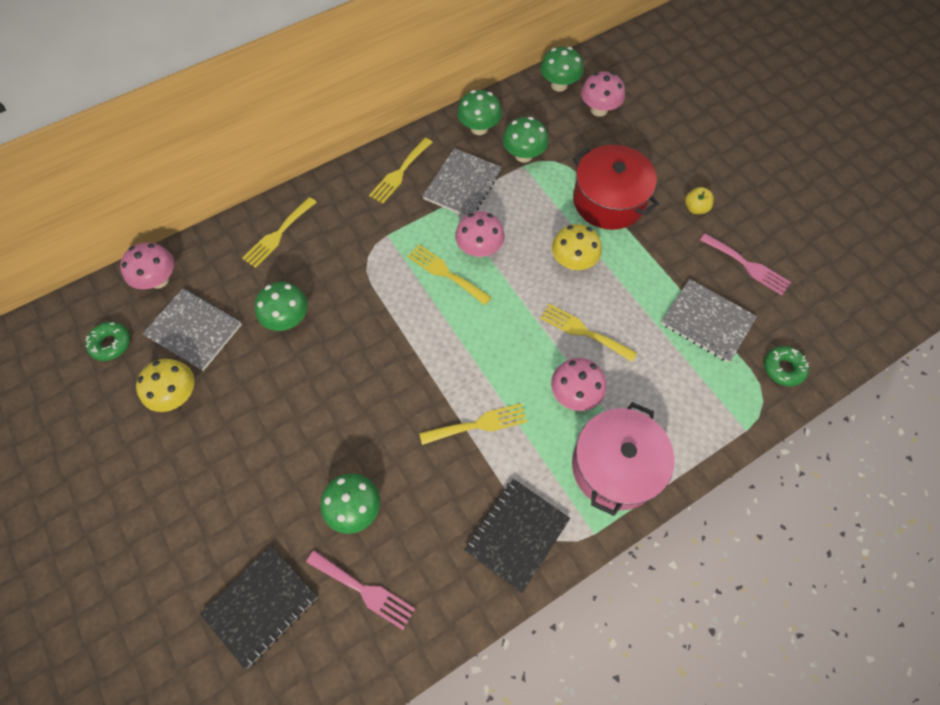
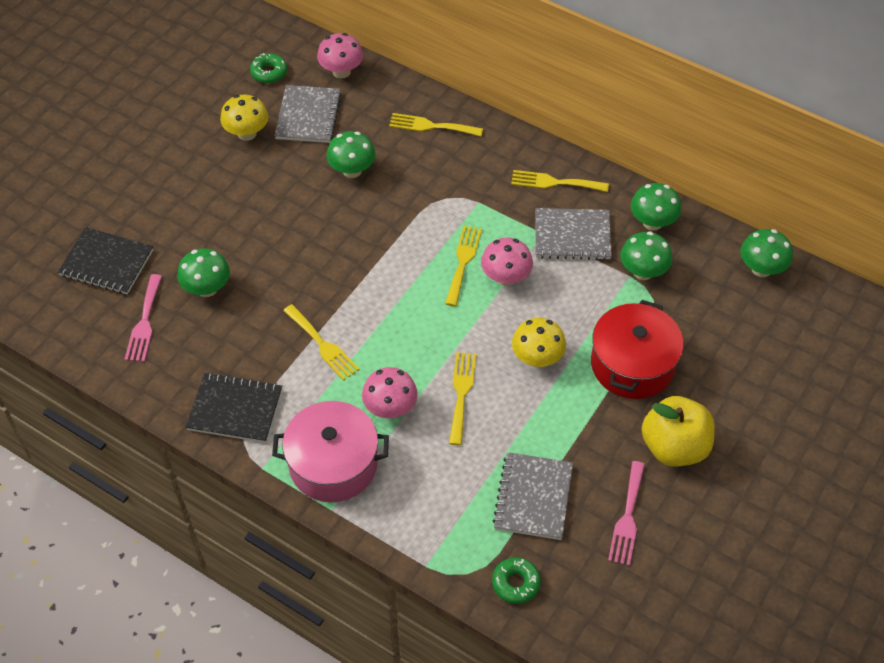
camera: 65 degrees right, 10 degrees down
(599, 110) = (752, 316): pink mushroom -> none
(695, 208) = (674, 447): yellow apple -> yellow apple, size x2.17

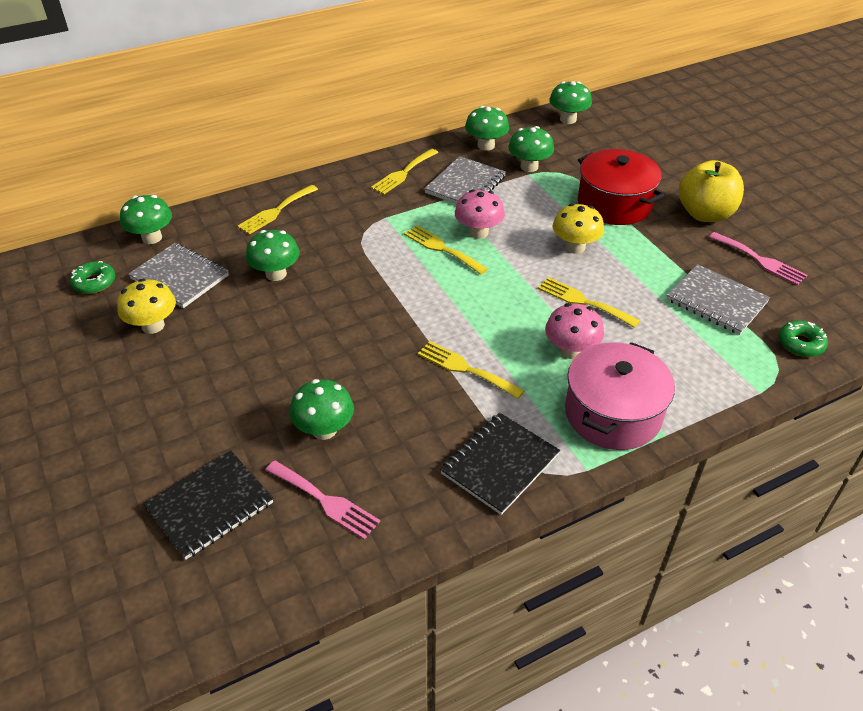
camera: 60 degrees left, 10 degrees down
(322, 345) = (465, 369): yellow fork -> yellow fork turned 135 degrees counterclockwise
(341, 71) = (152, 238): pink mushroom -> green mushroom

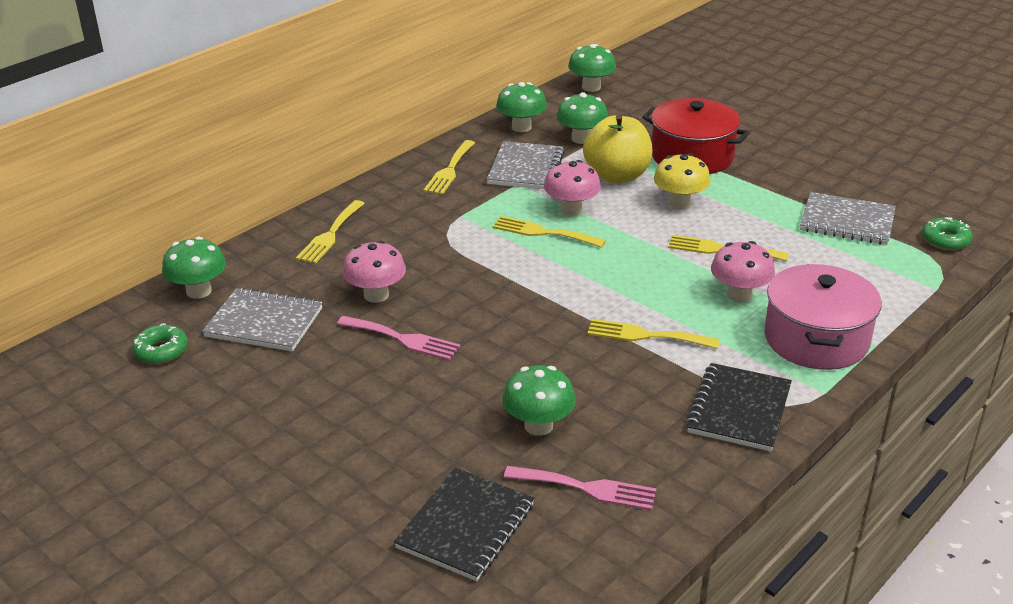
camera: 20 degrees left, 10 degrees down
(153, 326) = (268, 377): yellow mushroom -> none
(276, 274) = (376, 295): green mushroom -> pink mushroom
(705, 214) = (785, 148): yellow apple -> yellow apple (617, 176)
(760, 260) = (863, 178): pink fork -> pink fork (403, 339)

